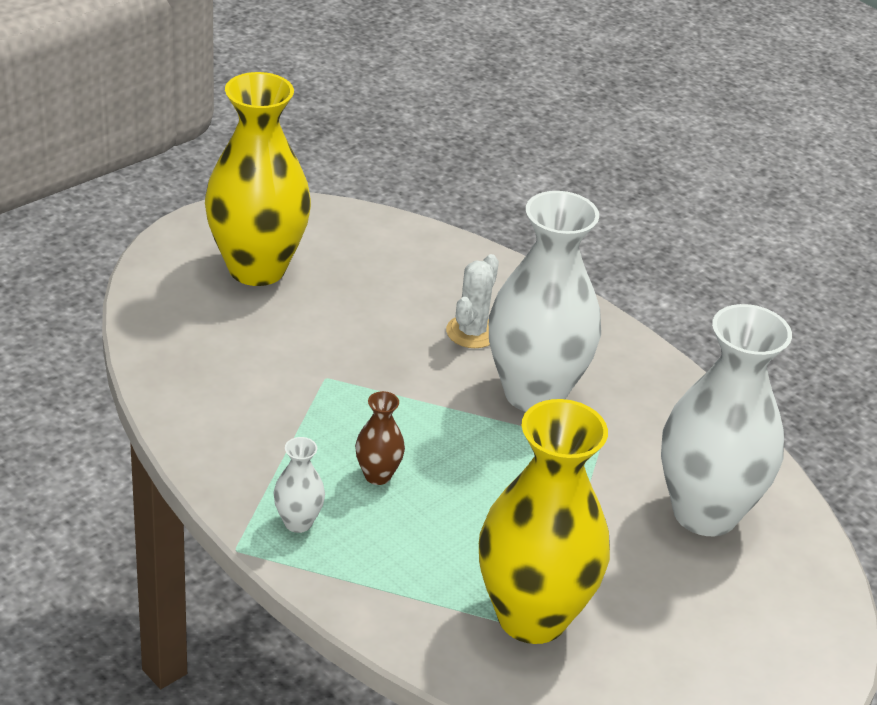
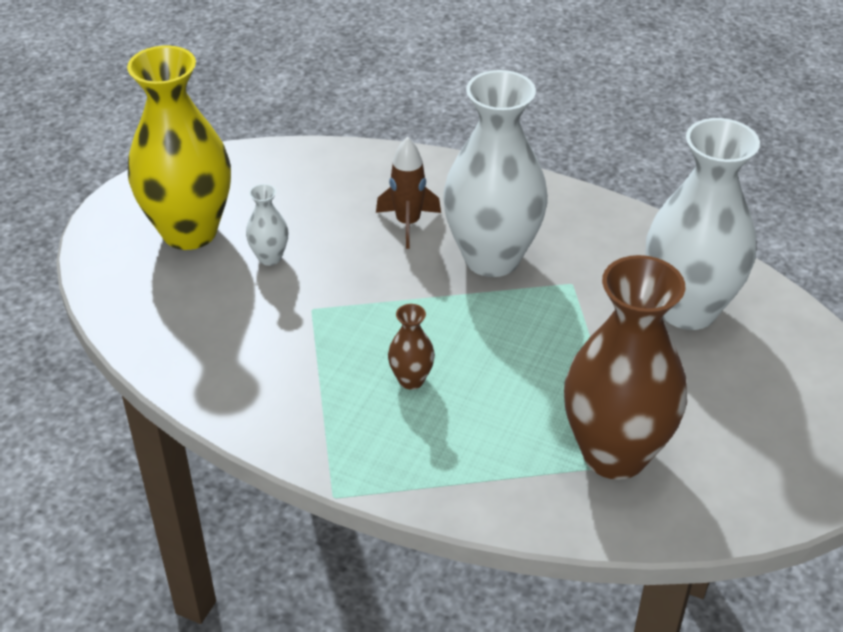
camera: 20 degrees left, 5 degrees up
(298, 522) = (371, 449): white vase -> white vase (270, 257)
(472, 332) = (408, 223): white cactus -> brown rocket
(532, 616) = (614, 454): yellow vase -> brown vase

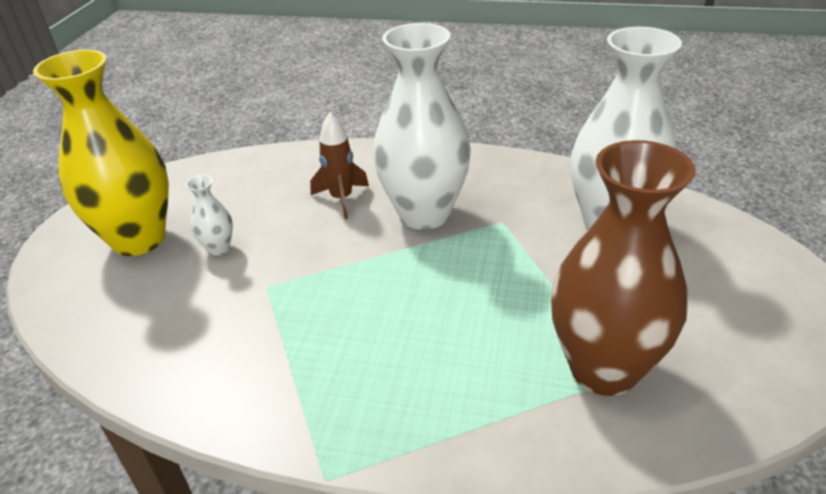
camera: 10 degrees left, 5 degrees down
(411, 380) = (379, 335): brown vase -> none

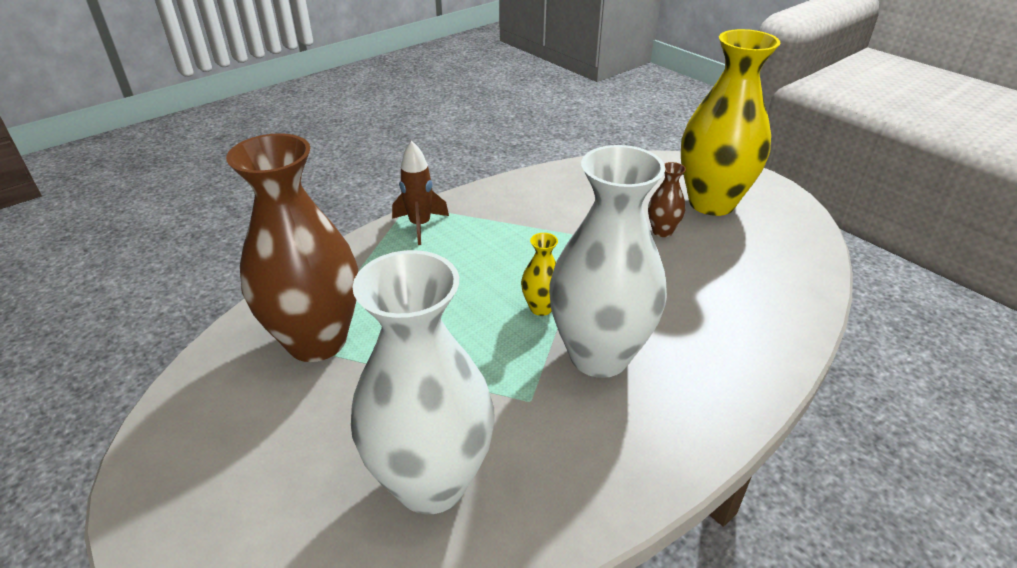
camera: 125 degrees right, 0 degrees up
(218, 248) = (662, 231): white vase -> brown vase
(341, 199) = (677, 316): brown rocket -> brown rocket (420, 225)
(403, 263) = (541, 308): none -> yellow vase

